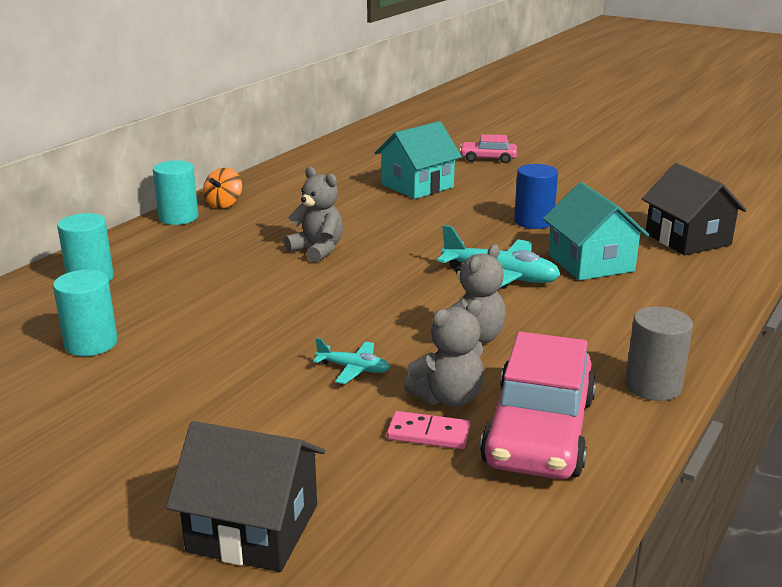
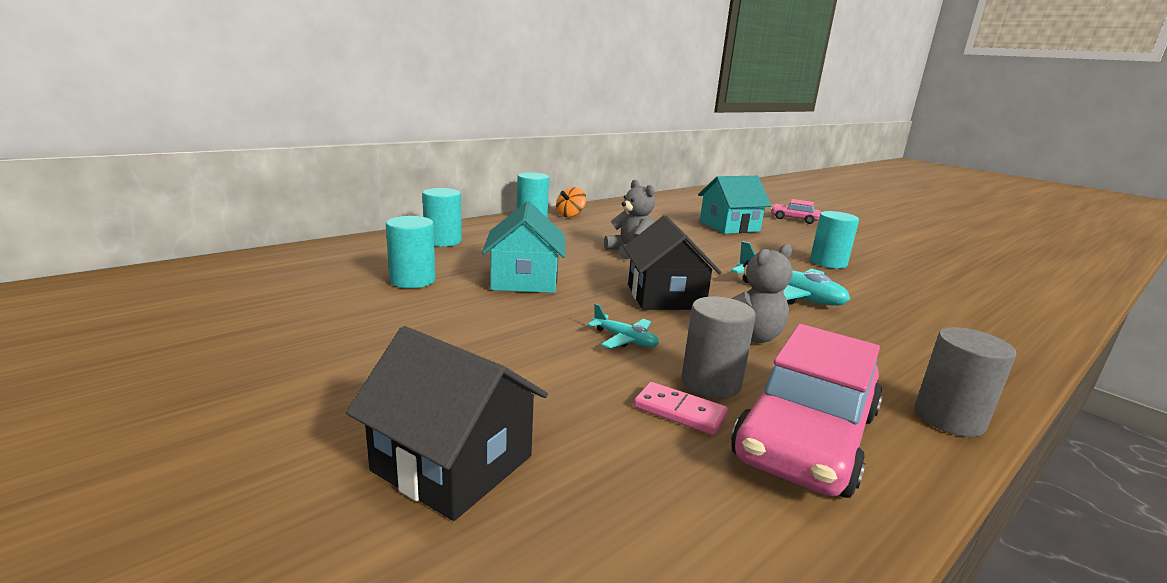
camera: 15 degrees right, 5 degrees down
(448, 398) = (711, 382): grey teddy bear -> grey cylinder
(533, 221) = (828, 263): blue cylinder -> turquoise cylinder
(590, 263) = (881, 300): turquoise house -> turquoise house (524, 280)
(687, 239) = (984, 298): black house -> black house (665, 297)

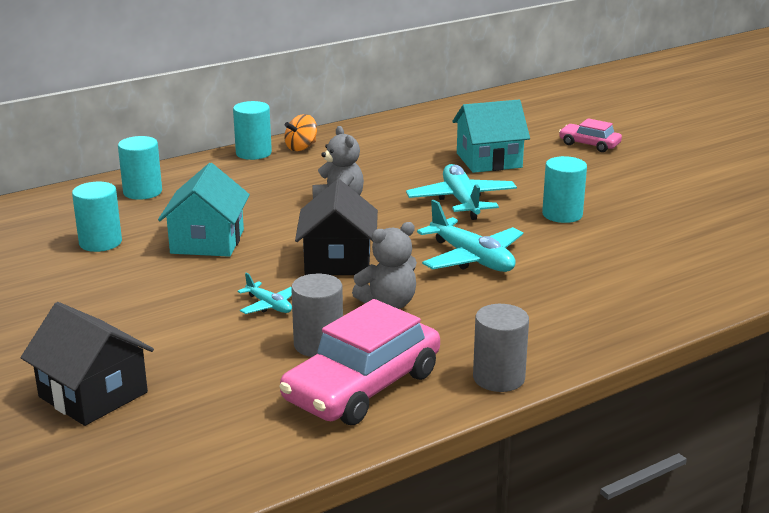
camera: 10 degrees right, 5 degrees up
(679, 411) = (275, 366): pink domino -> none
(735, 252) = (461, 201): none -> turquoise plane

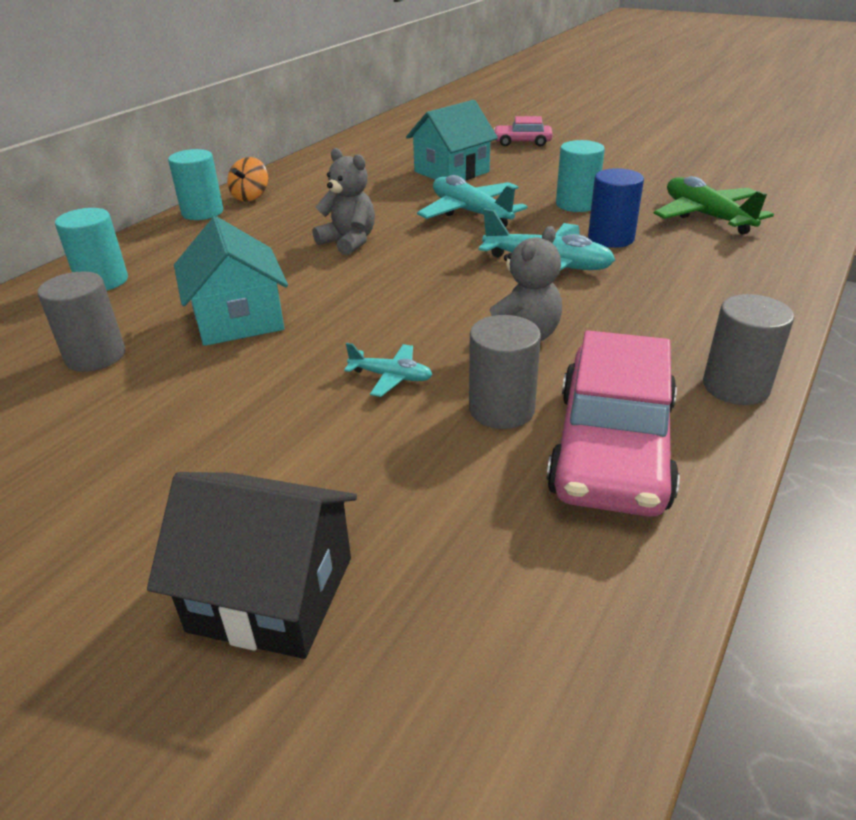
camera: 25 degrees left, 10 degrees up
(100, 242) = (95, 356): turquoise cylinder -> grey cylinder
(338, 260) = (414, 302): black house -> none
(553, 250) = (611, 238): none -> blue cylinder
(666, 252) = (706, 216): none -> green plane

